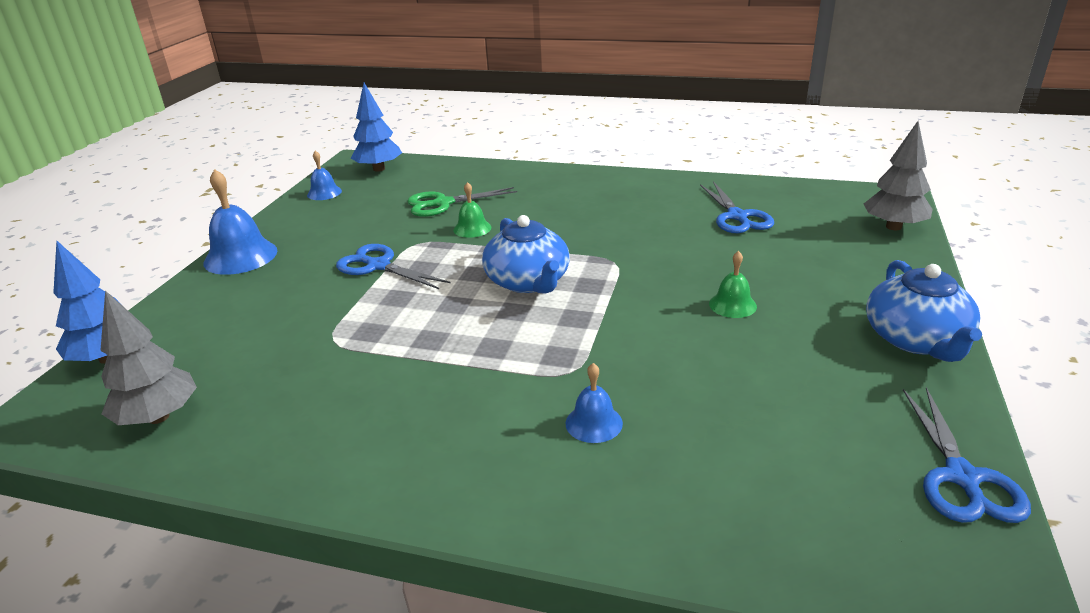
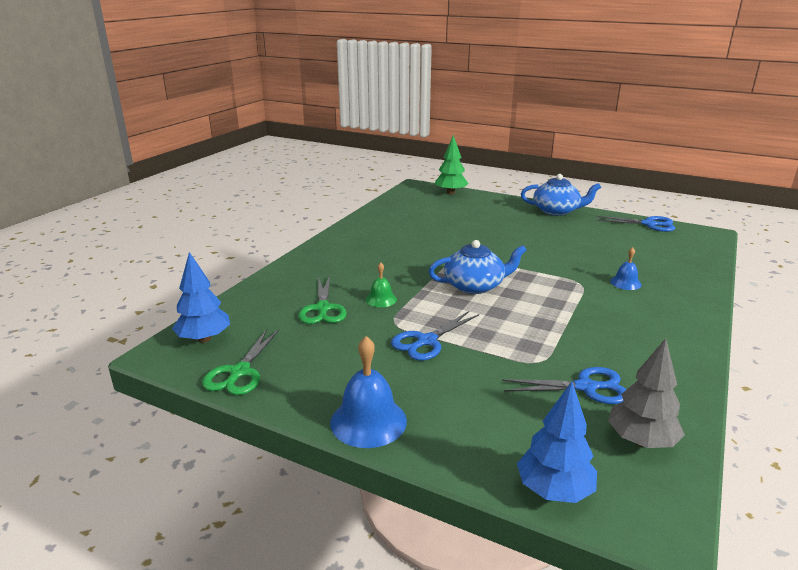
camera: 80 degrees left, 5 degrees down
(324, 193) = (239, 372): blue bell -> green scissors
(732, 305) = (519, 237): green bell -> none
(737, 216) = (417, 220): blue scissors -> blue scissors (586, 387)
(893, 227) = (450, 193): grey tree -> green tree

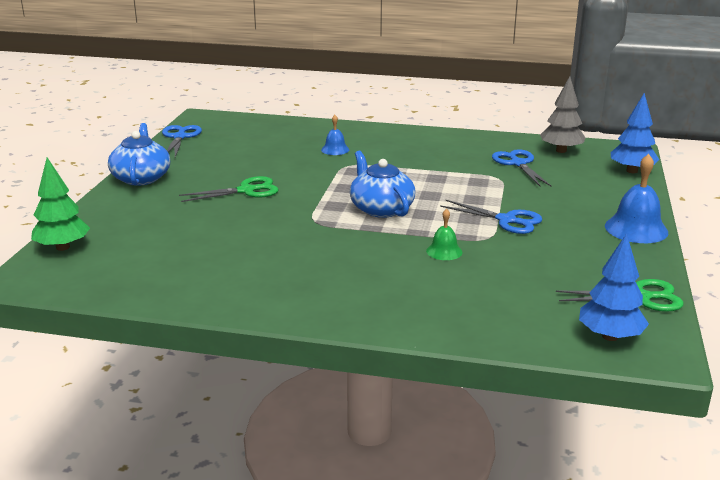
camera: 105 degrees left, 0 degrees up
(322, 309) = (489, 280): green scissors -> green scissors (246, 191)

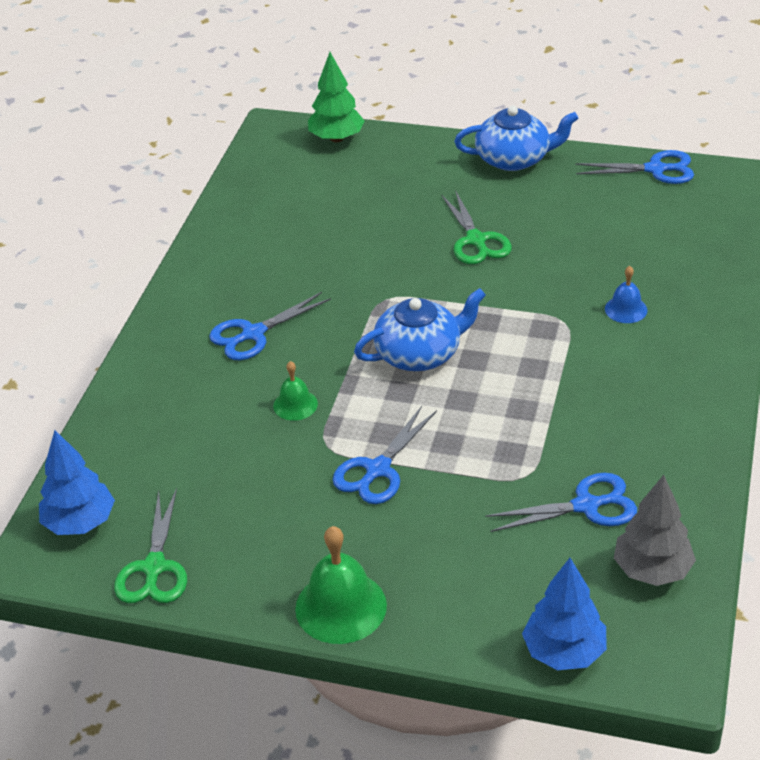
camera: 95 degrees right, 15 degrees up
(356, 273) = (253, 334): none -> blue scissors
(636, 229) = (341, 606): blue bell -> green bell

